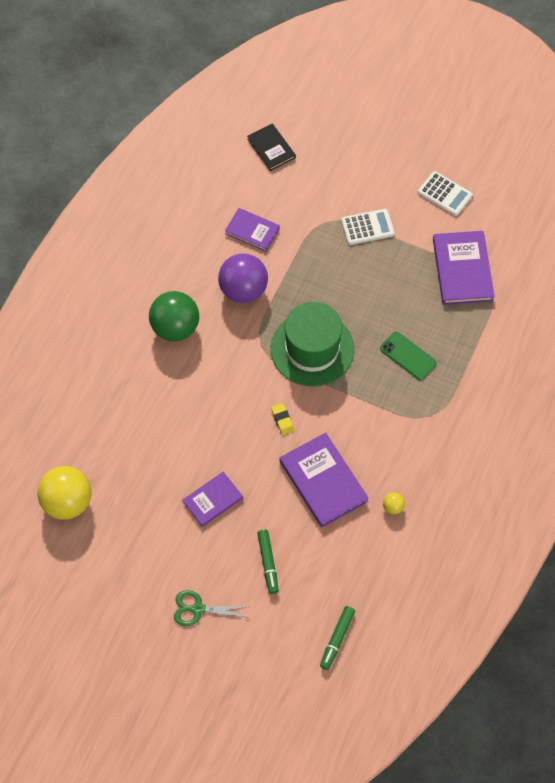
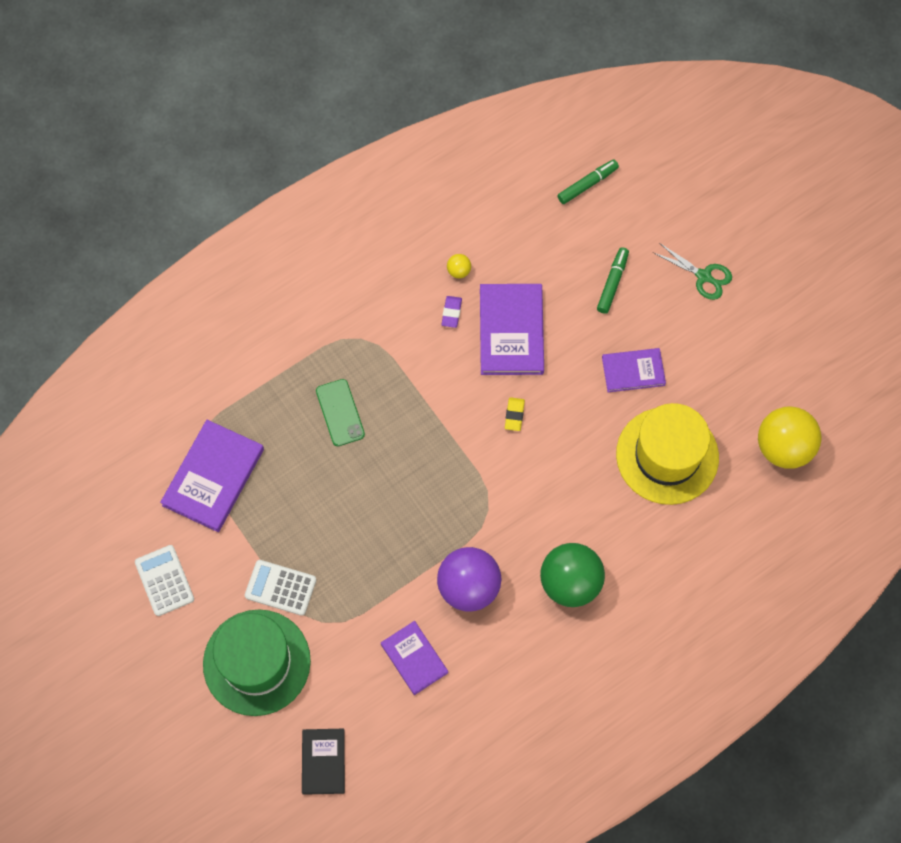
camera: 150 degrees left, 5 degrees up
(153, 450) = (667, 455): none -> yellow hat
(312, 349) = (435, 475): green hat -> green hat (256, 662)
(377, 471) = (451, 313): none -> purple eraser

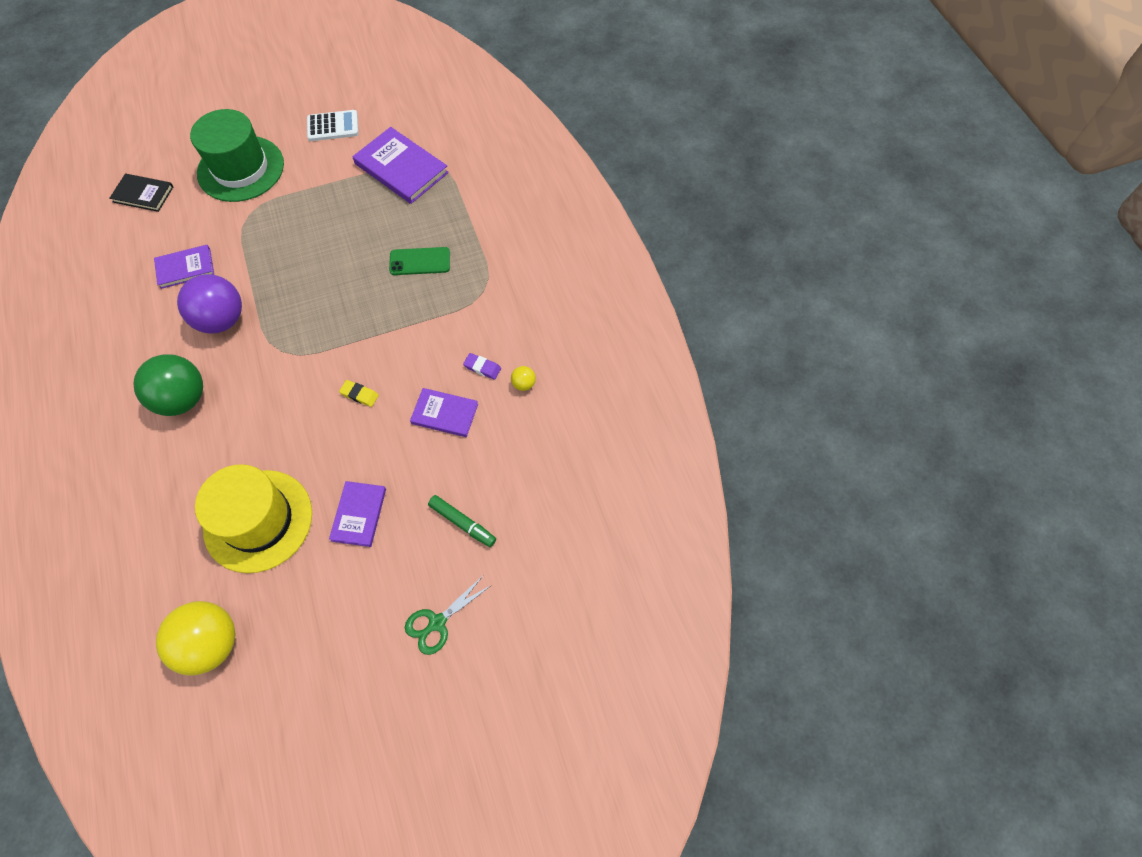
camera: 105 degrees right, 5 degrees down
(280, 588) = (290, 193): white calculator -> none
(511, 331) = (444, 414): purple book -> purple book, size x0.61
(587, 184) = (585, 531): green marker -> none

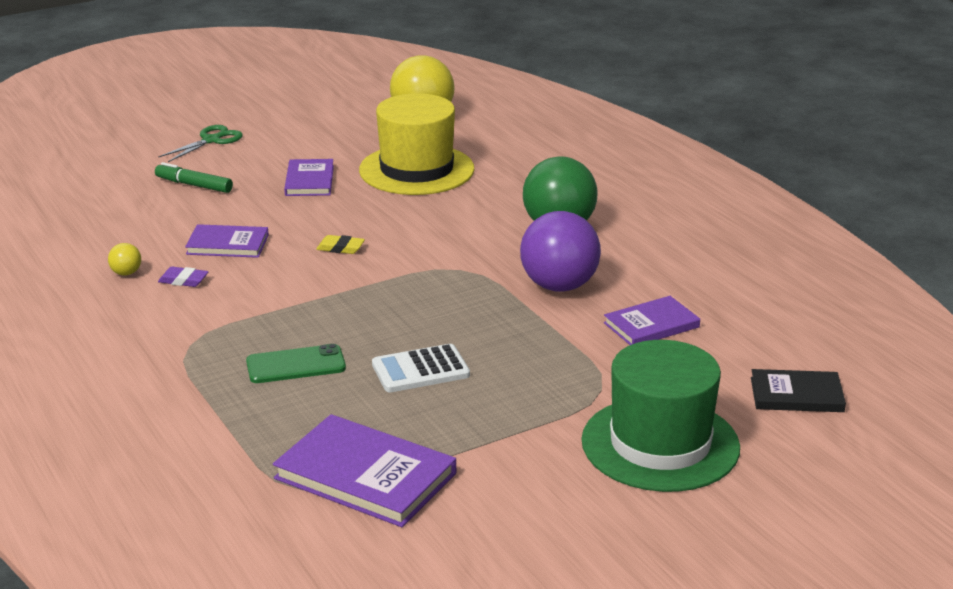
camera: 170 degrees right, 35 degrees down
(333, 126) = (529, 527): white calculator -> white calculator (420, 370)

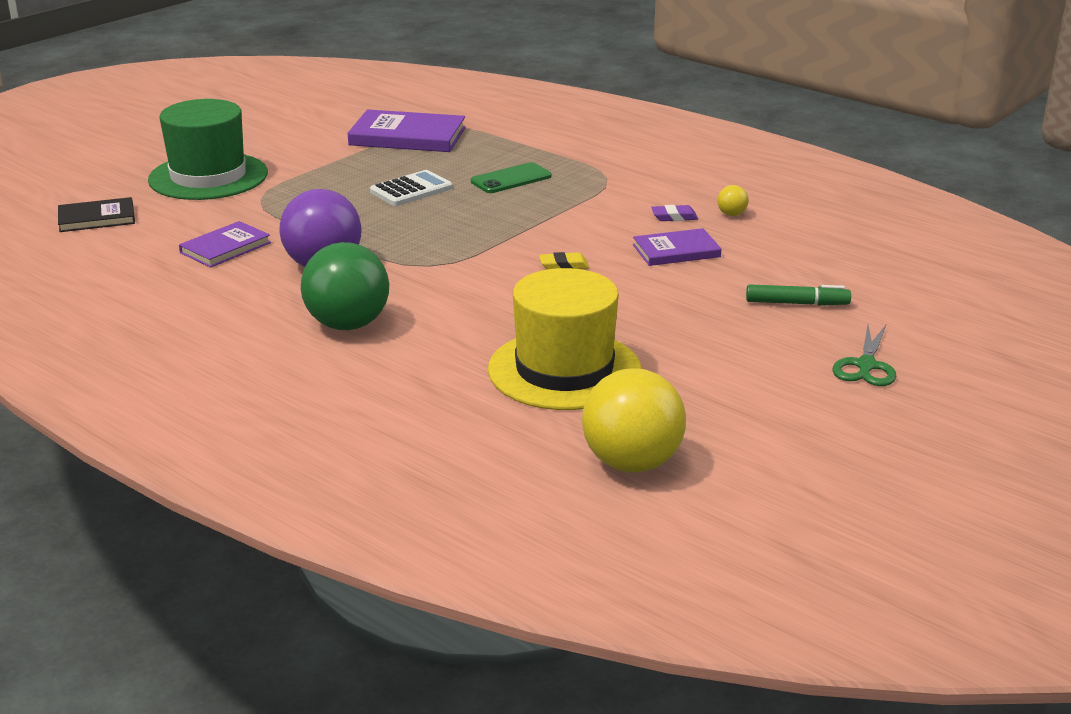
camera: 160 degrees right, 0 degrees up
(309, 181) = (677, 332): purple book -> none

